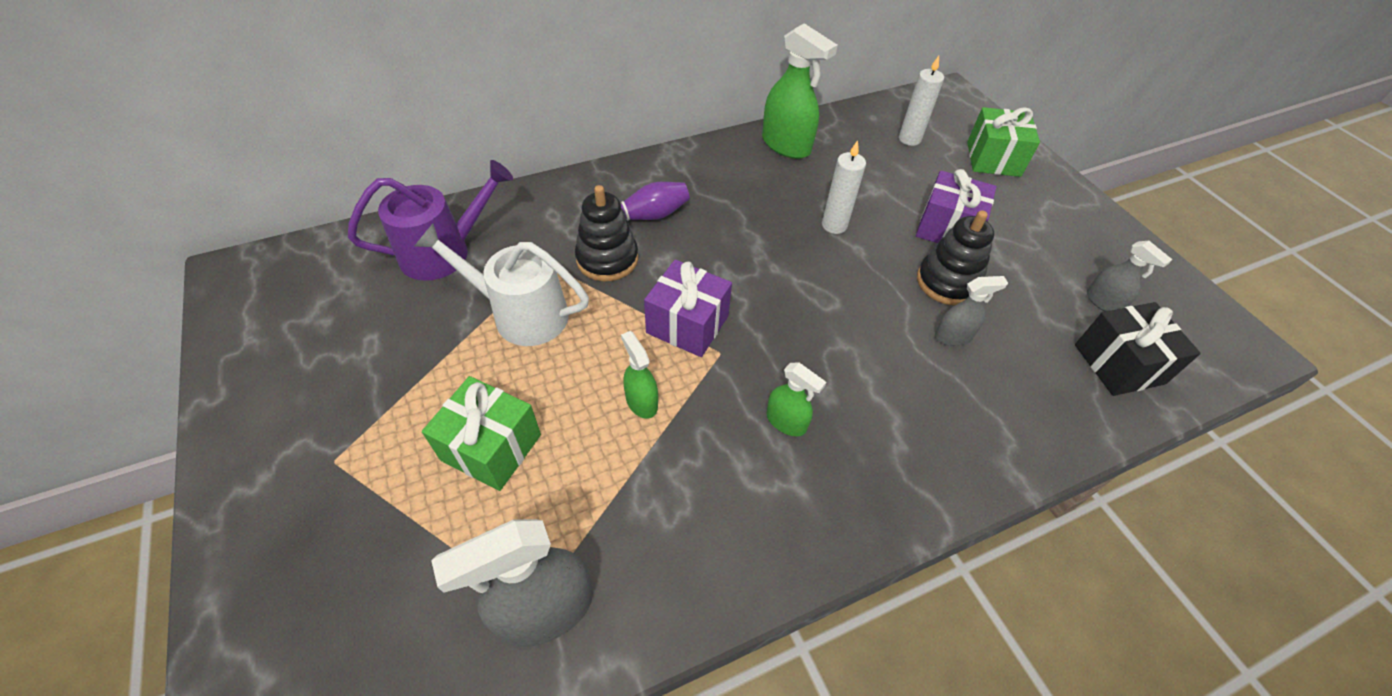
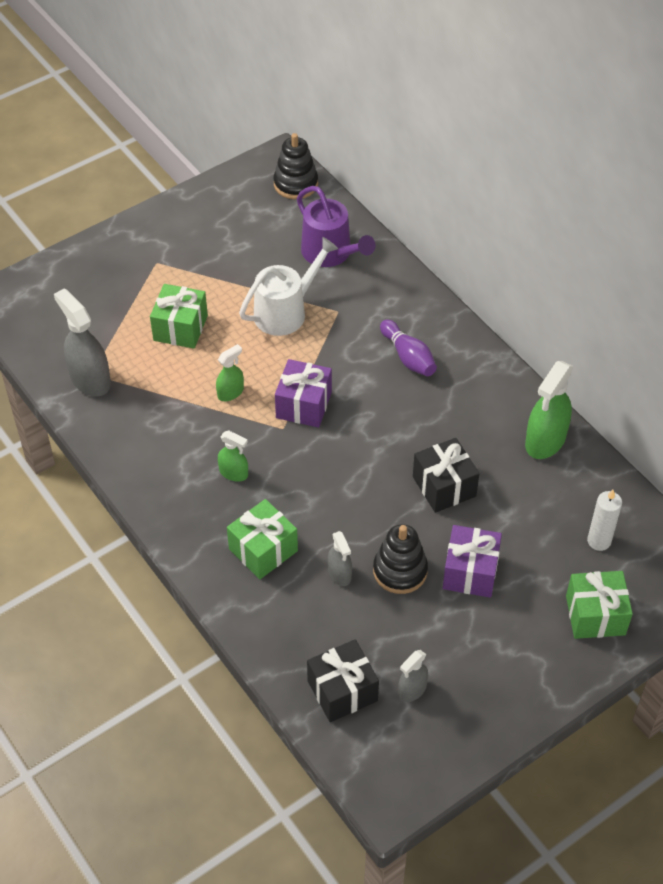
camera: 80 degrees right, 0 degrees up
(520, 314) = (286, 311): white watering can -> white watering can turned 45 degrees clockwise
(607, 259) = (354, 345): black stacking toy -> black stacking toy (295, 184)
(786, 421) = (234, 473): green spray bottle -> green spray bottle turned 90 degrees counterclockwise
(834, 225) = (444, 486): white candle -> black gift
(918, 409) = (263, 550): none -> green gift

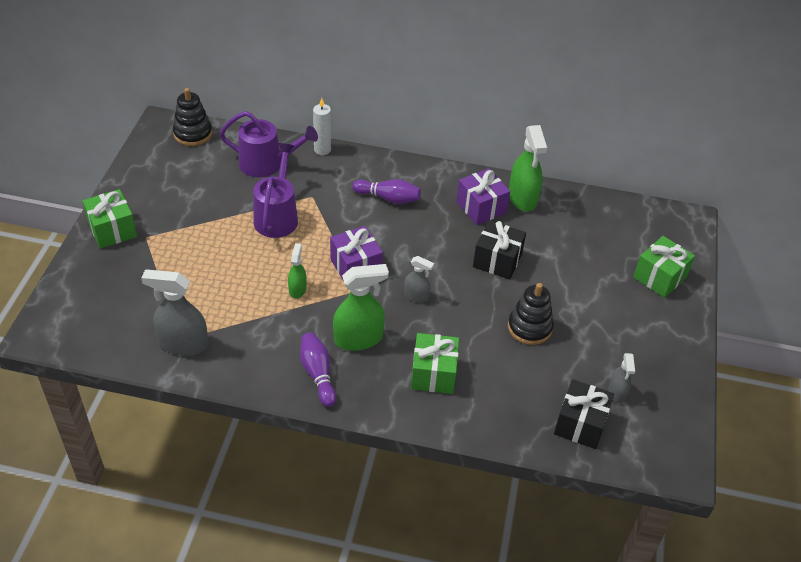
camera: 45 degrees left, 5 degrees down
(167, 480) = (318, 374): none -> purple bowling pin
(180, 328) = (213, 269): green gift -> green gift (112, 230)
(234, 473) = (358, 339): green spray bottle -> green spray bottle, size x1.81
(286, 311) = (277, 216): white watering can -> purple watering can
(339, 574) = (497, 354): grey spray bottle -> grey spray bottle (416, 296)
(470, 572) = (568, 300): purple gift -> purple gift (481, 207)
(599, 541) = (614, 235): white candle -> white candle (322, 149)

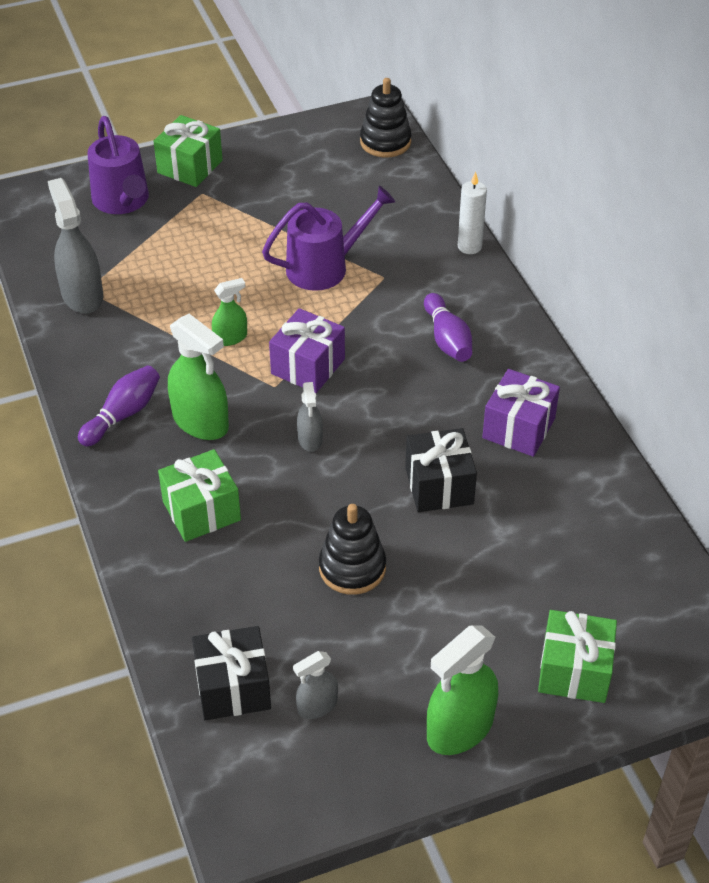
camera: 60 degrees right, 0 degrees up
(267, 164) = (398, 218): purple watering can -> purple watering can (123, 201)
(522, 198) = (579, 460): green spray bottle -> green spray bottle (459, 728)

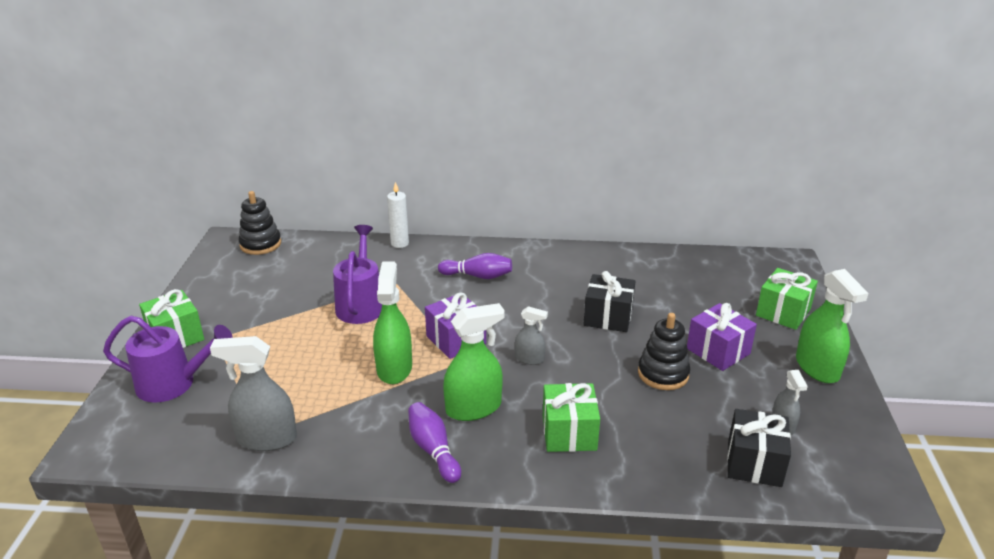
camera: 65 degrees left, 15 degrees down
(230, 338) = (394, 368): green spray bottle -> green spray bottle, size x1.81
(518, 428) = (577, 273): purple gift -> purple gift (718, 351)

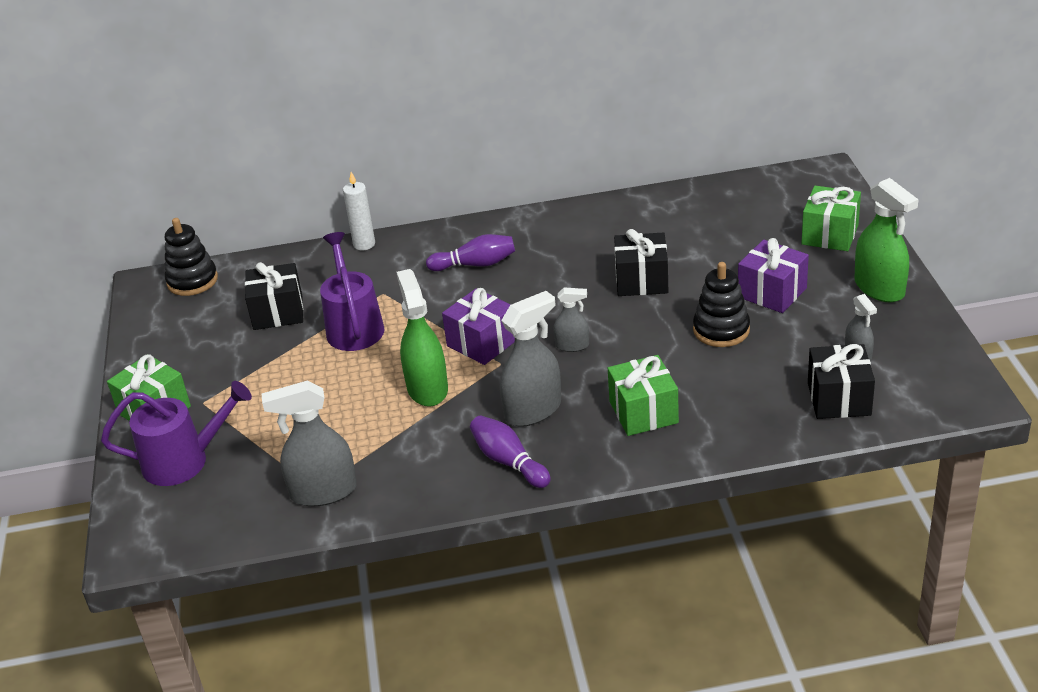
camera: 10 degrees left, 5 degrees up
(309, 281) = (278, 312): none -> black gift
(474, 408) = (533, 410): green spray bottle -> grey spray bottle

